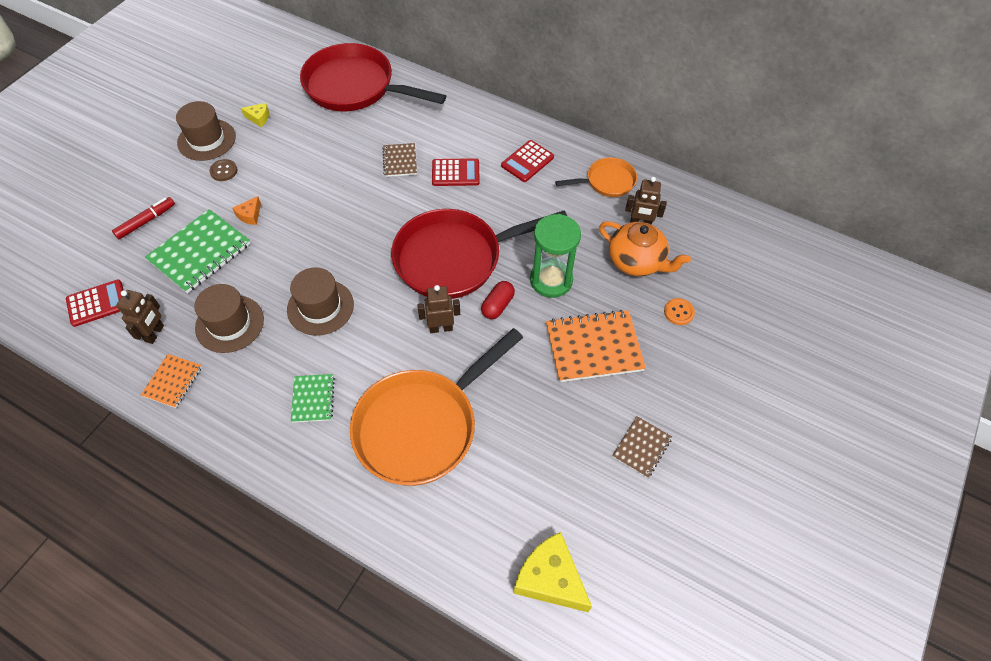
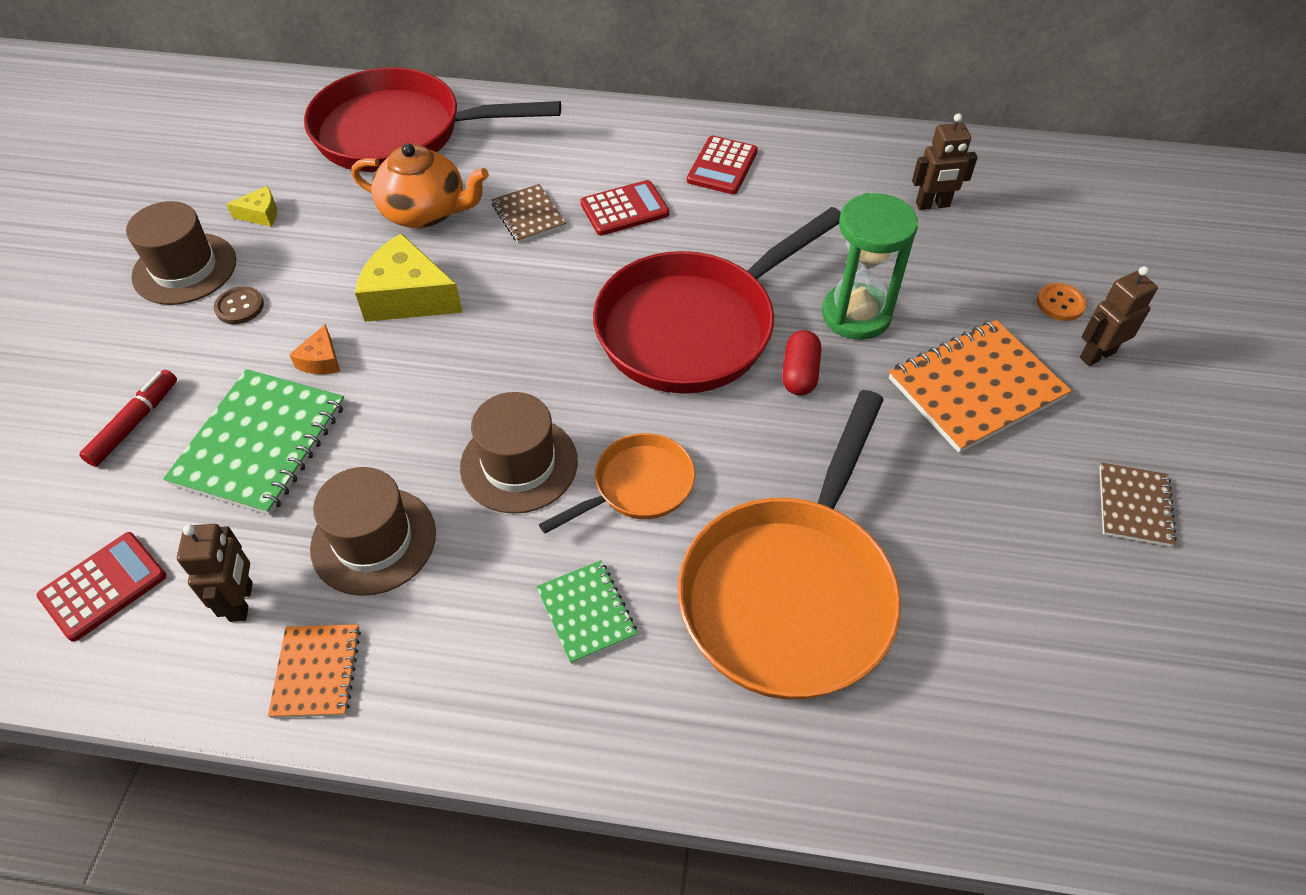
camera: 20 degrees left, 5 degrees down
(441, 328) = (732, 433): brown robot -> brown robot (1096, 355)
(550, 579) = (1134, 756): yellow cheese -> yellow cheese (408, 297)
(607, 182) = (851, 162): orange pan -> orange pan (637, 486)
(636, 261) = (959, 254): orange teapot -> orange teapot (425, 212)

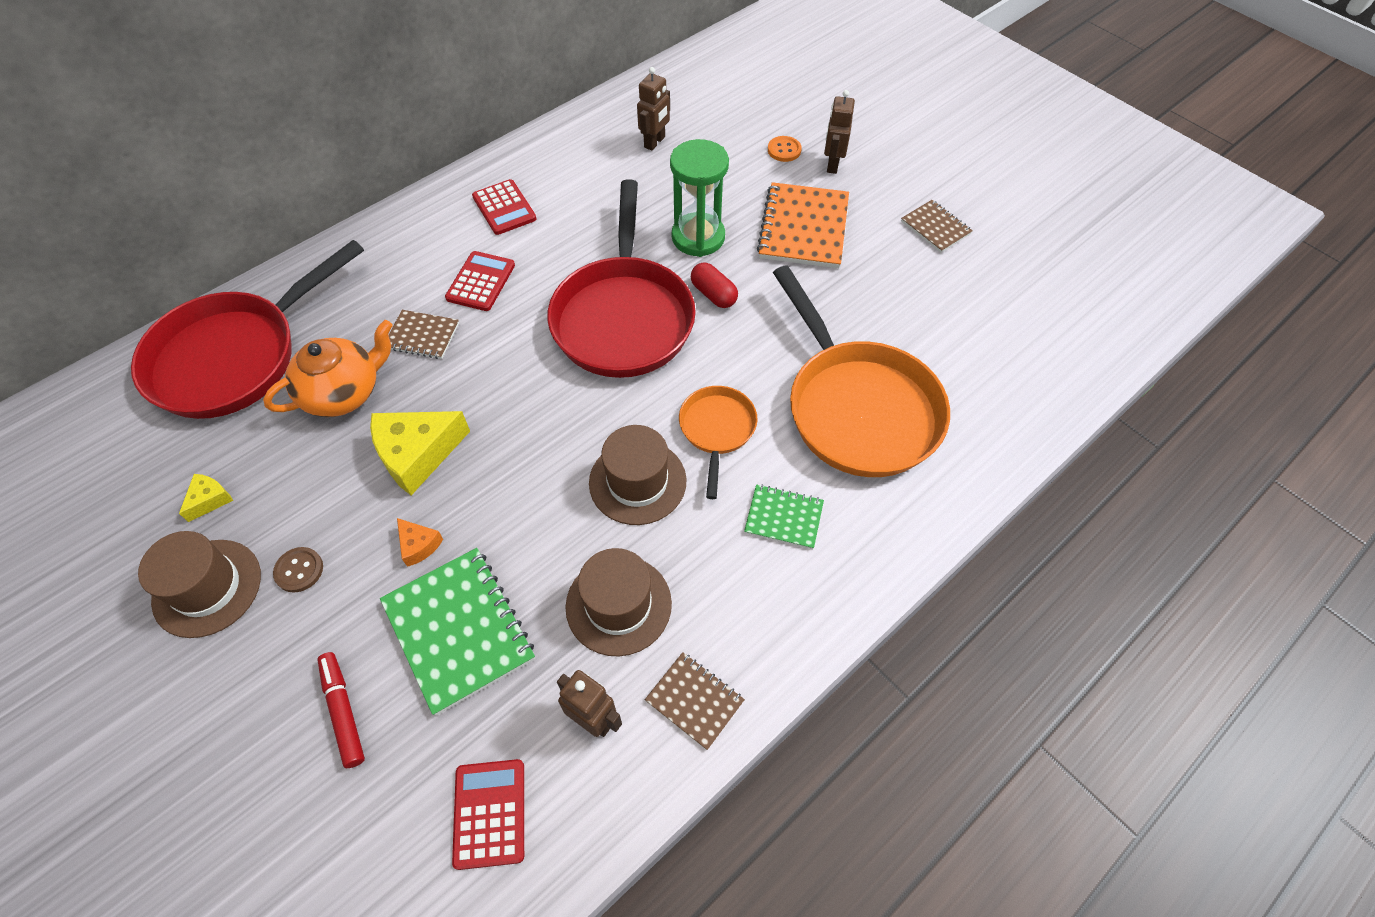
camera: 50 degrees left, 5 degrees up
(317, 672) = (694, 701): orange notebook -> brown notebook

